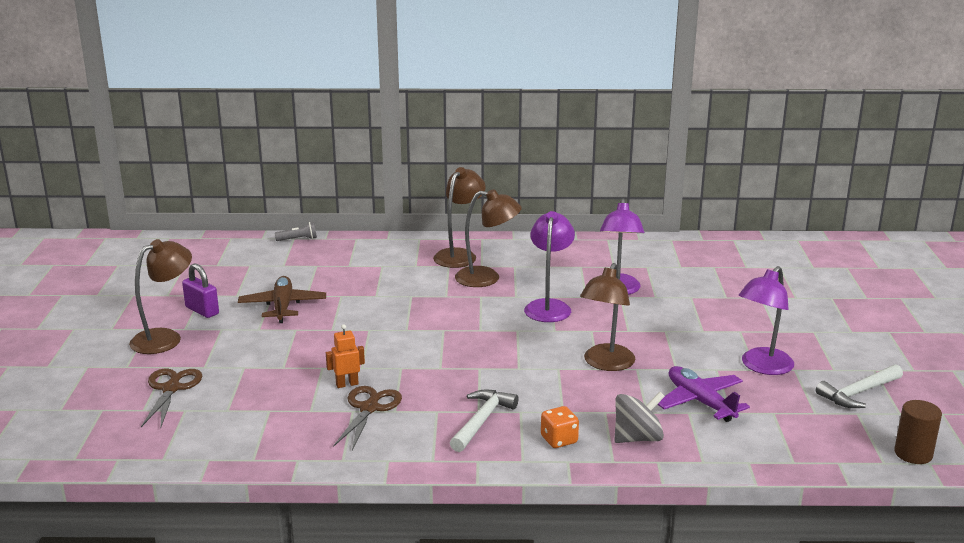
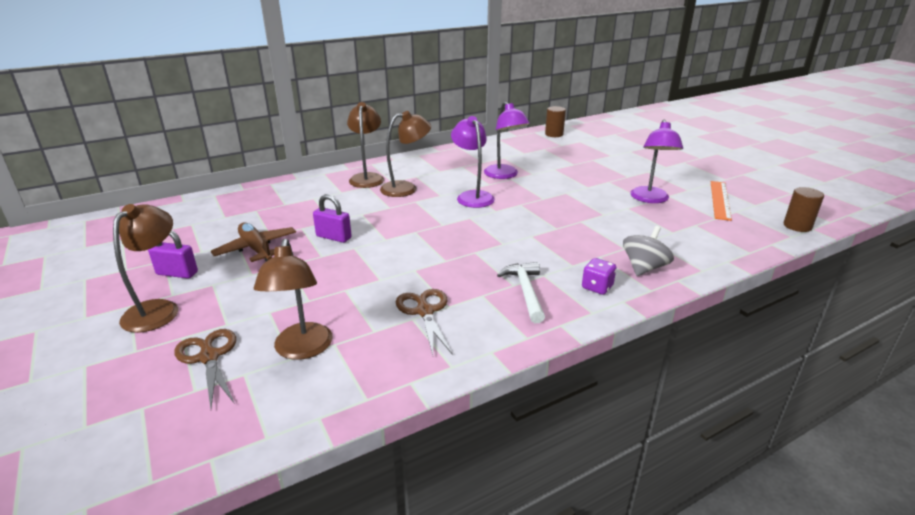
camera: 30 degrees left, 5 degrees up
(298, 239) = (219, 195): grey flashlight -> none
(347, 384) = (383, 297): orange robot -> none
(360, 313) = (333, 237): none -> purple padlock
(559, 440) = (597, 287): orange dice -> purple dice
(606, 364) = (558, 224): brown lamp -> brown lamp (302, 350)
(700, 402) = (647, 231): purple plane -> none
(756, 249) = (554, 134): none -> brown cylinder
(858, 393) = (720, 200): white hammer -> orange ruler

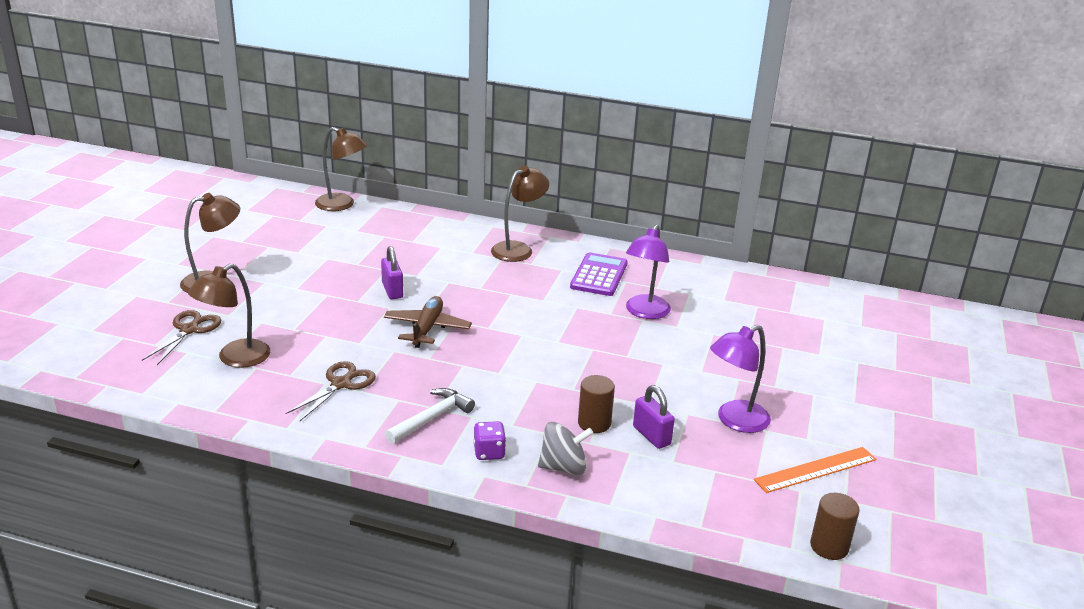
camera: 45 degrees right, 0 degrees up
(177, 273) = (260, 261): purple padlock -> purple padlock (651, 435)
(256, 249) = (329, 271): brown plane -> brown plane (427, 329)
(406, 188) = (528, 277): brown lamp -> brown lamp (342, 205)
(442, 170) = (599, 275): none -> purple calculator
(472, 196) = (567, 316): purple lamp -> none
(554, 134) = (813, 295): brown cylinder -> brown cylinder (594, 423)

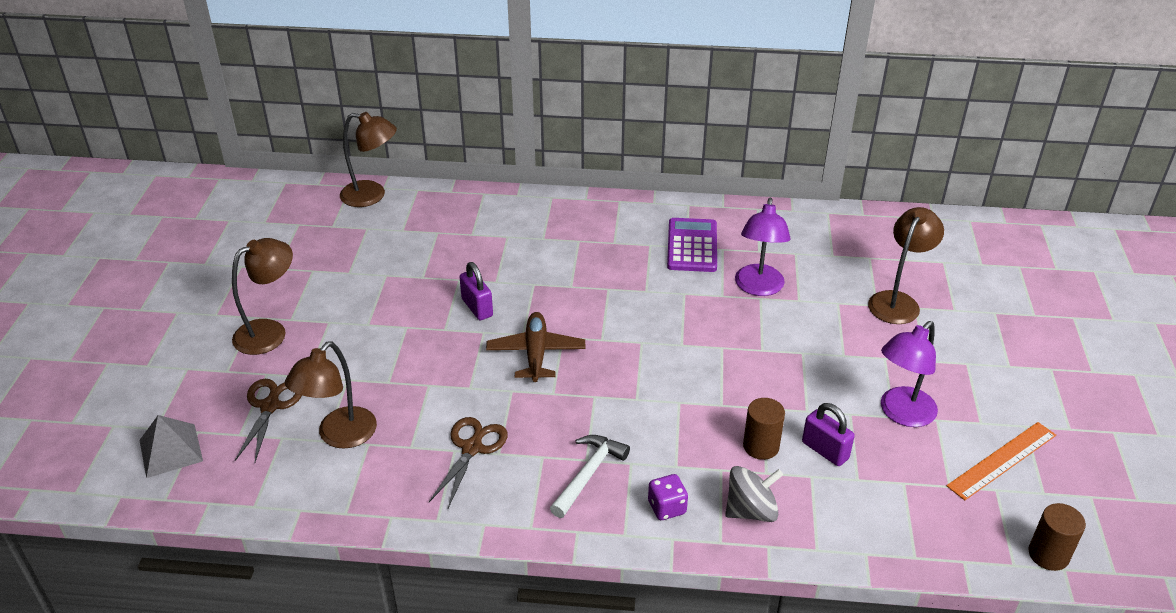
camera: 10 degrees left, 10 degrees up
(95, 346) = (170, 450): none -> grey pyramid
(518, 249) = (592, 225): brown lamp -> brown lamp (897, 301)

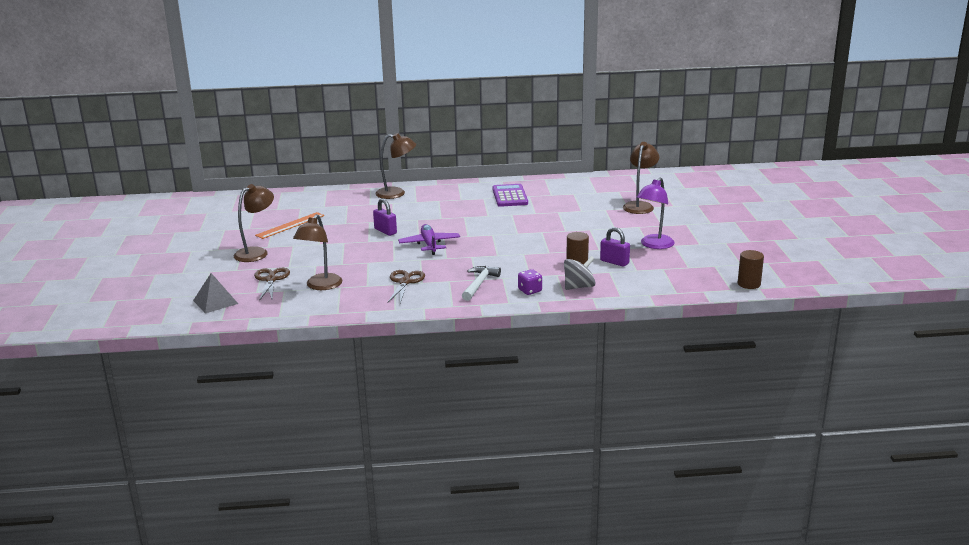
camera: 10 degrees left, 15 degrees down
(372, 196) = (297, 195): brown lamp -> brown lamp (397, 193)
(536, 353) = (429, 244): brown plane -> purple plane
(758, 288) = (556, 208): purple lamp -> none
(1002, 460) = (715, 255): orange ruler -> orange ruler (290, 225)

